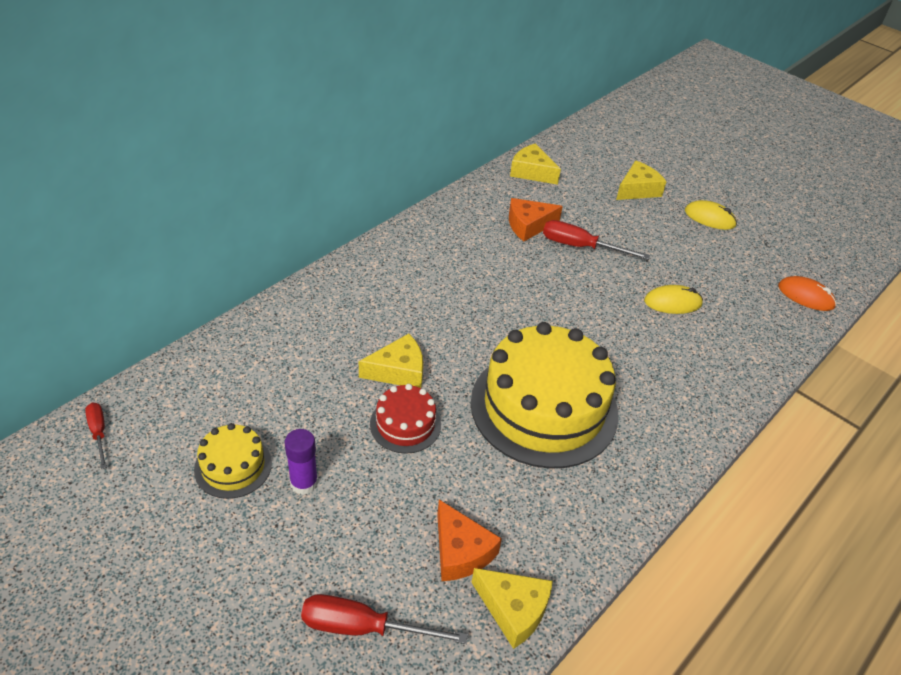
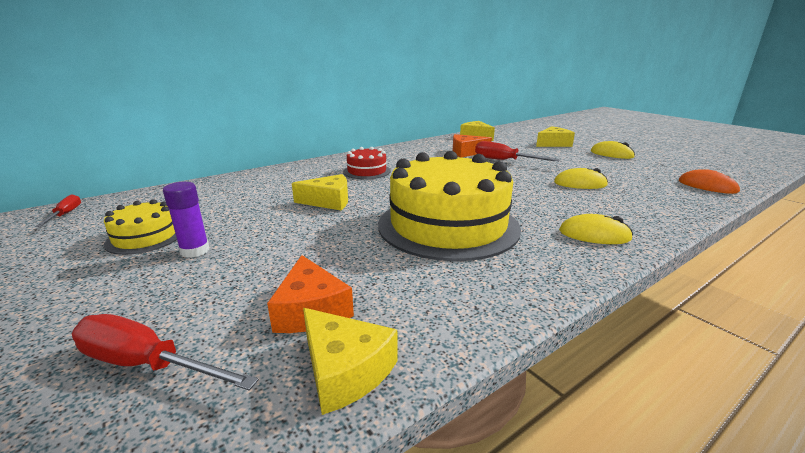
camera: 15 degrees right, 20 degrees down
(405, 424) = (314, 226): red cake -> red cake (367, 171)
(687, 409) = (594, 235): none -> yellow mouse

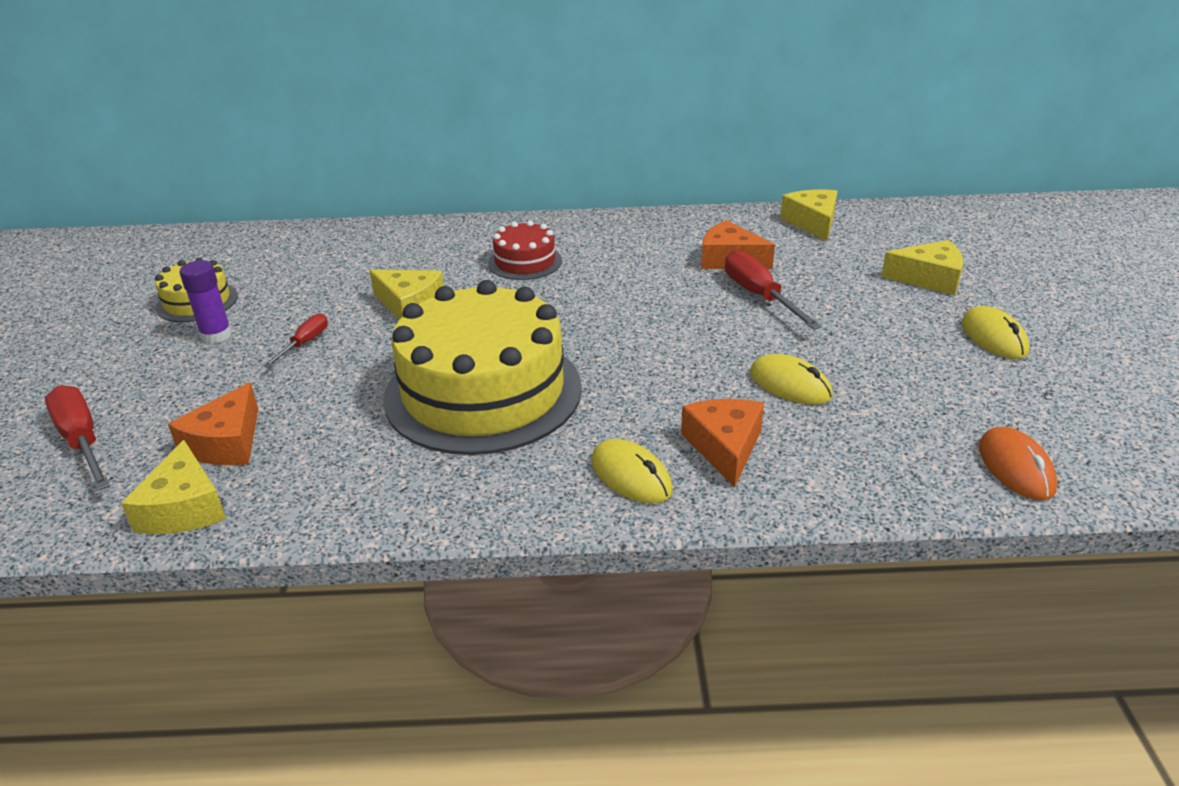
camera: 35 degrees right, 10 degrees up
(65, 214) = (167, 245): red screwdriver -> red screwdriver (305, 343)
(605, 211) = (724, 447): none -> orange cheese

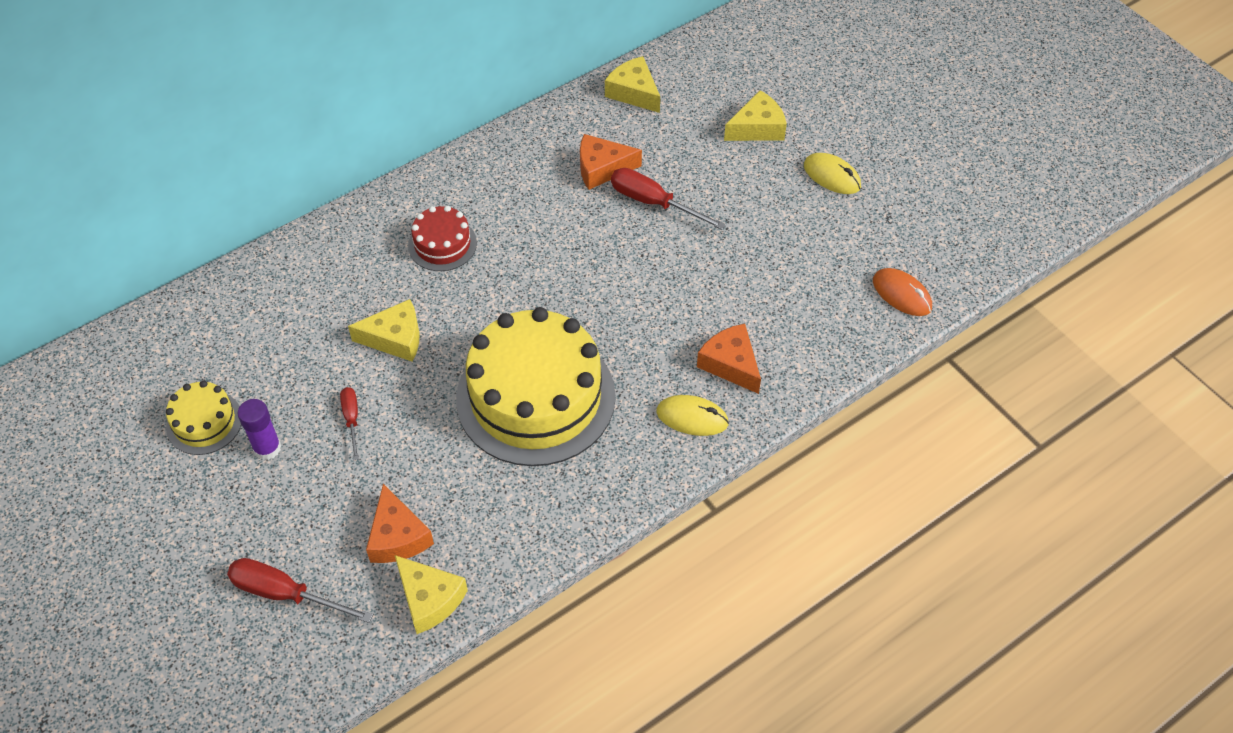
camera: 35 degrees left, 20 degrees up
(790, 385) = (733, 287): yellow mouse -> none

